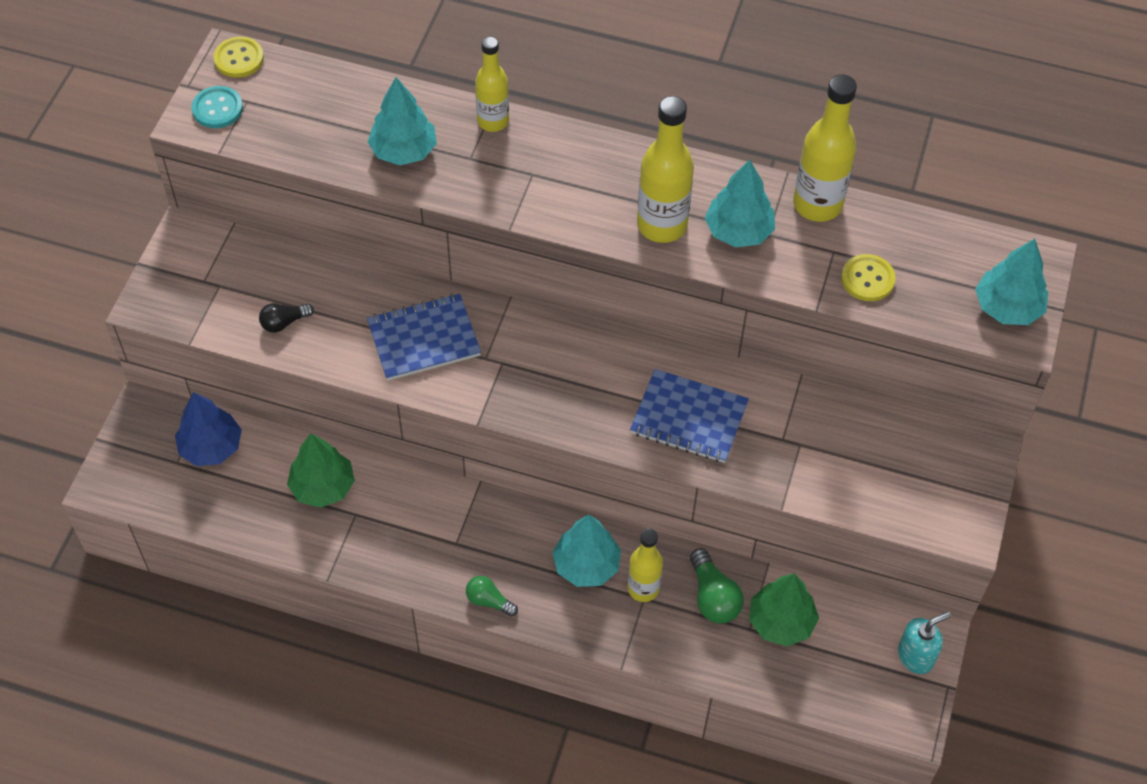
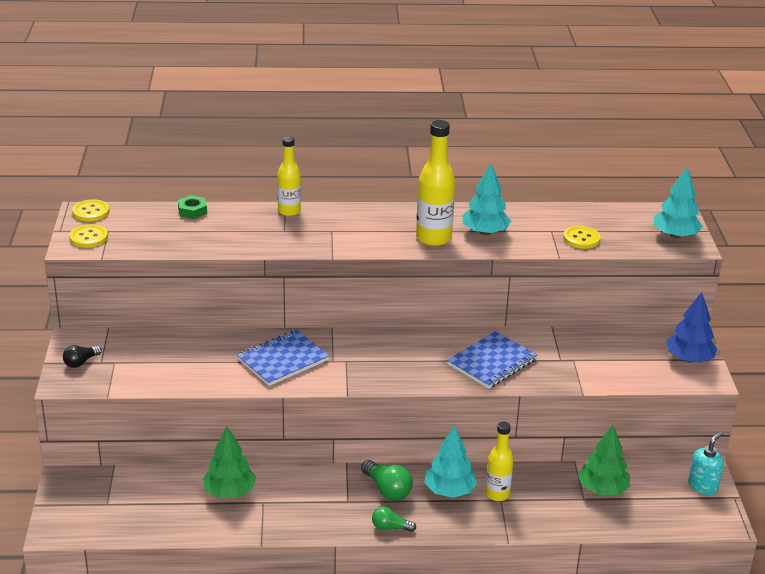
camera: 20 degrees left, 25 degrees down
(211, 447) = (130, 489): blue tree -> blue tree (689, 359)
(217, 109) = (88, 237): turquoise button -> yellow button
(284, 322) = (174, 372): black light bulb -> black light bulb (81, 362)
(368, 89) = (192, 211): none -> green nut
(404, 151) = (236, 235): turquoise tree -> none
(689, 418) = (492, 362): blue notebook -> blue notebook turned 45 degrees counterclockwise
(713, 597) = (548, 487): green light bulb -> green light bulb (387, 490)
(817, 204) = (526, 212): yellow bottle -> none

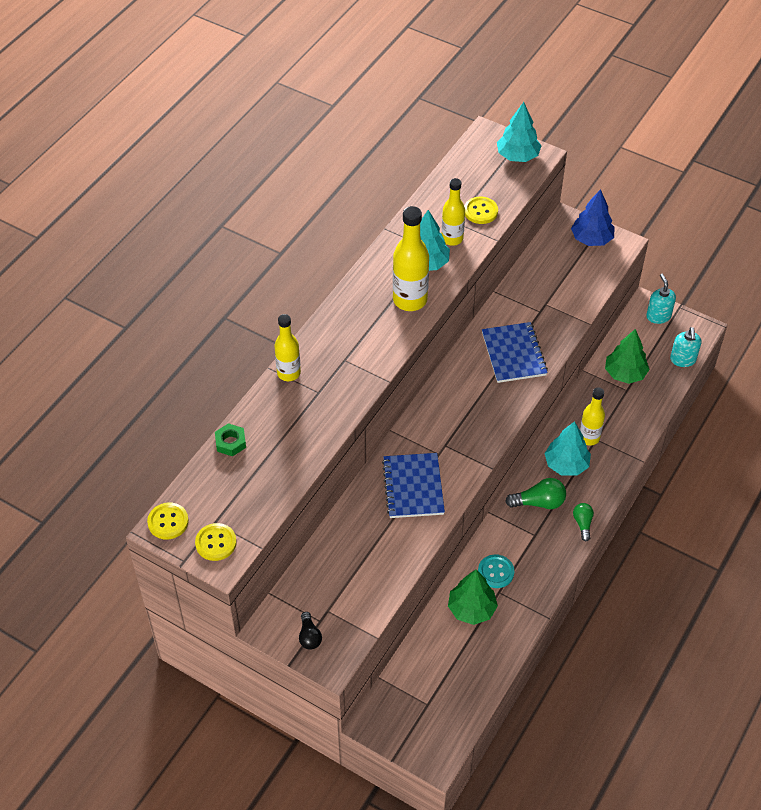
camera: 55 degrees left, 20 degrees up
(283, 492) = (496, 572): none -> turquoise button
(390, 527) = (582, 524): green light bulb -> green light bulb turned 135 degrees clockwise
(529, 235) = (452, 239): none -> yellow bottle
(668, 524) = (683, 360): none -> turquoise soap dispenser

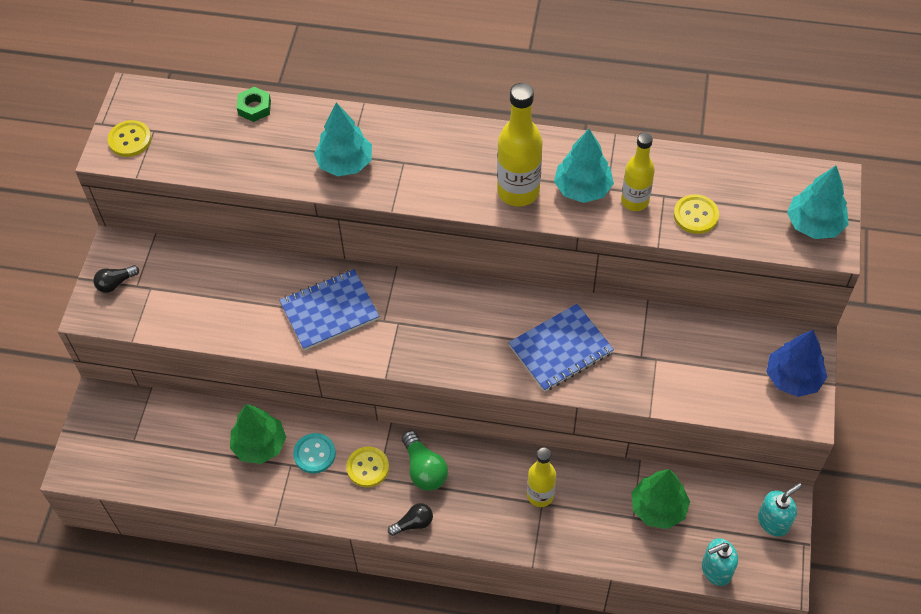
camera: 70 degrees right, 5 degrees up
(168, 522) = (142, 95): yellow button -> yellow button (367, 467)
(288, 373) = (363, 122): yellow bottle -> none
(566, 464) = (490, 482): turquoise tree -> turquoise tree (345, 163)
(582, 524) = (413, 523): green light bulb -> black light bulb

